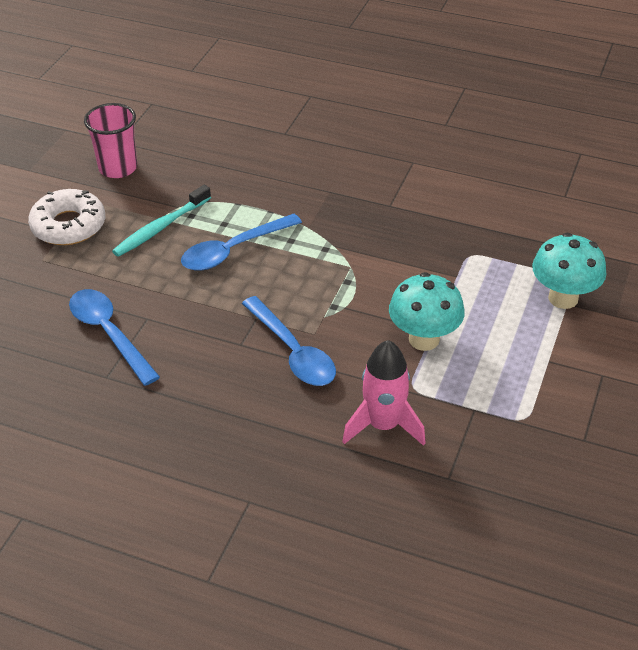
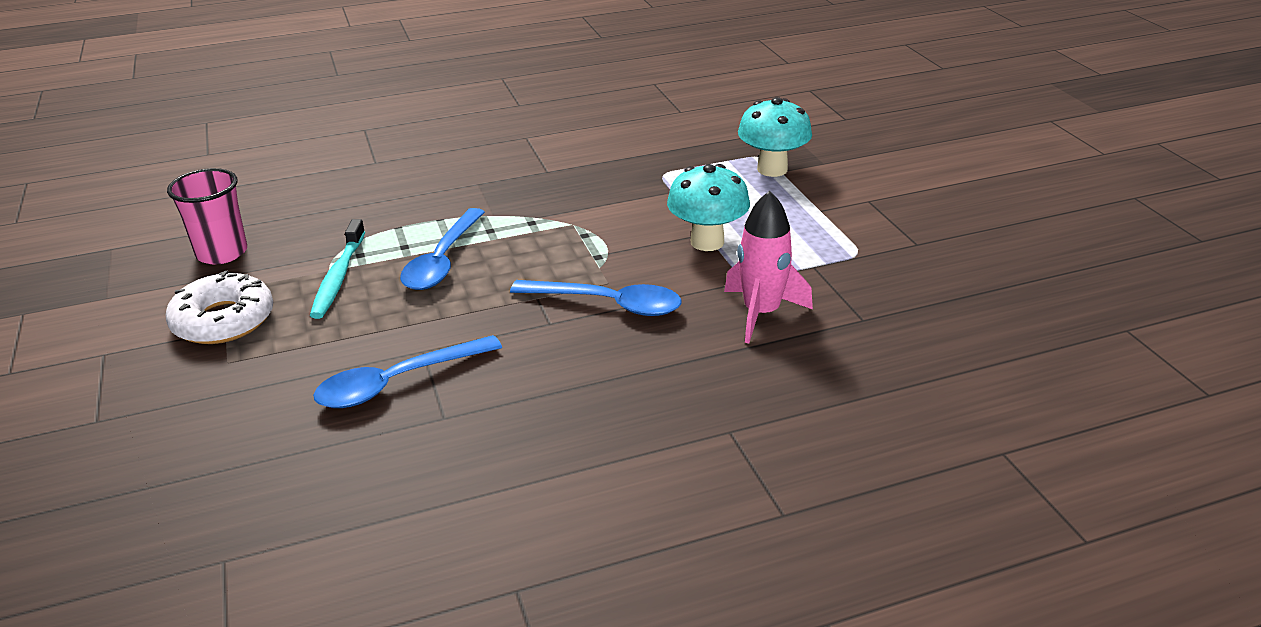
camera: 40 degrees left, 10 degrees down
(109, 334) = (397, 382): blue spoon -> blue spoon turned 45 degrees counterclockwise

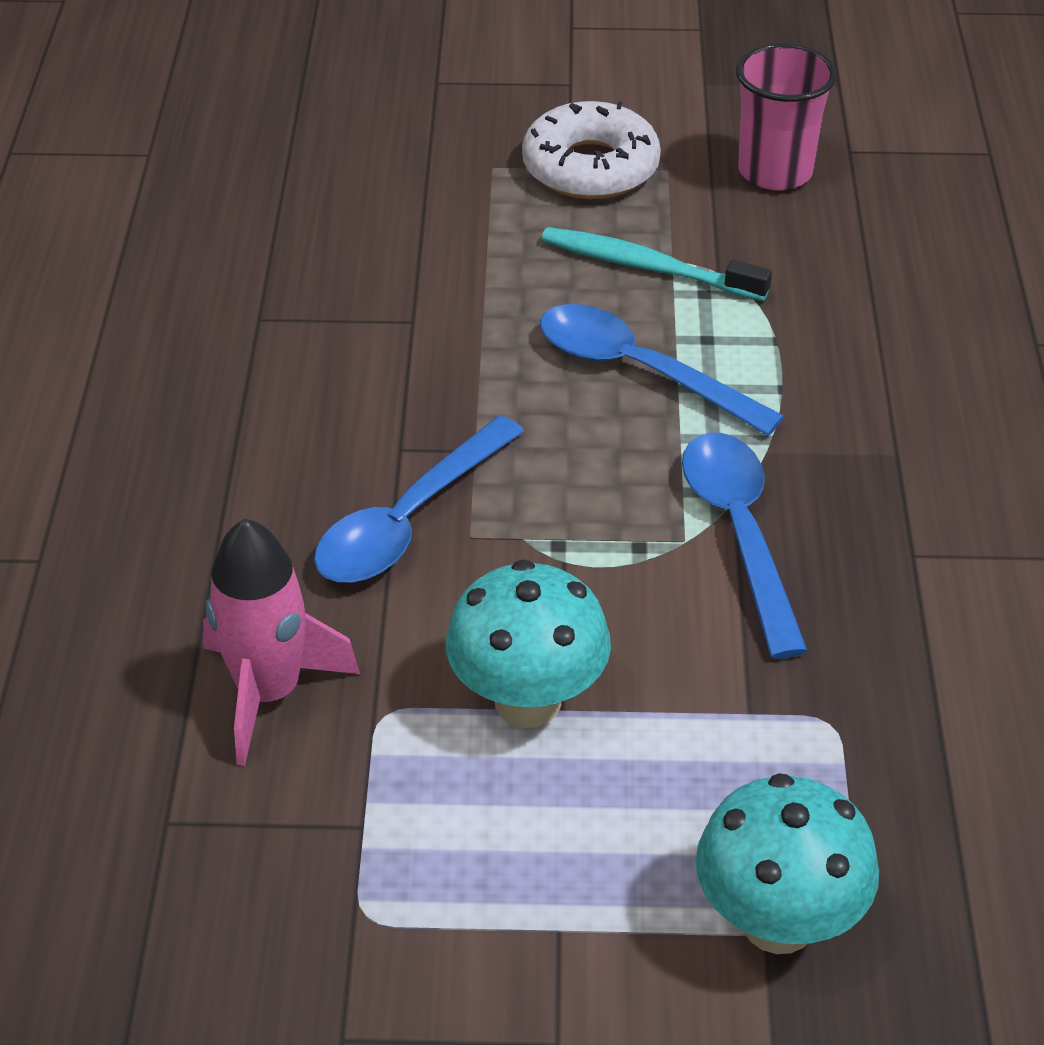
camera: 110 degrees right, 10 degrees up
(397, 382) = (355, 291): blue spoon -> blue spoon (739, 534)

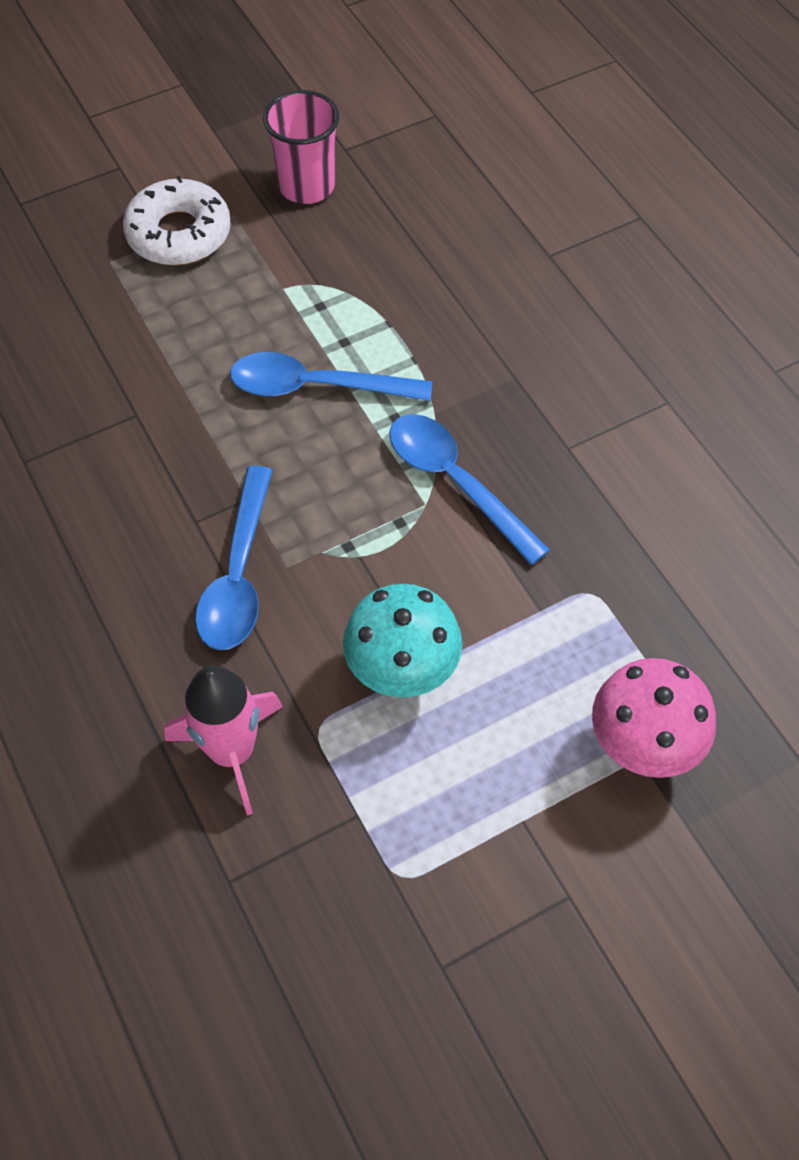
camera: 30 degrees left, 15 degrees up
(647, 267) = (270, 301): turquoise toothbrush -> none
(778, 922) = (642, 745): turquoise mushroom -> pink mushroom

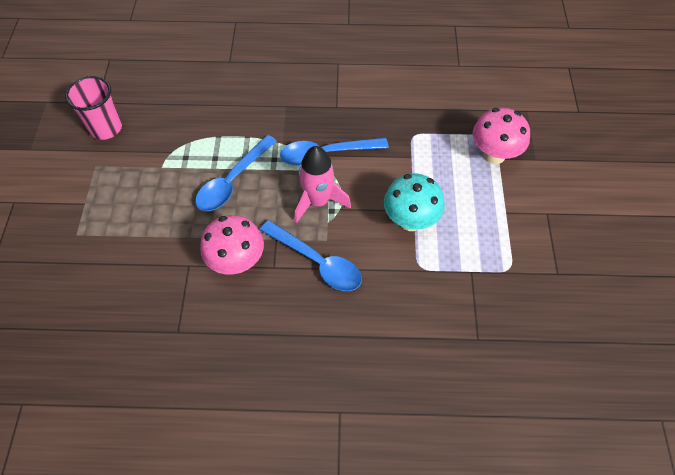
camera: 60 degrees left, 0 degrees up
(176, 470) = (237, 262): none -> pink mushroom
(179, 233) = (86, 195): white donut -> none
(232, 751) = (412, 307): pink rocket -> pink rocket (318, 201)

